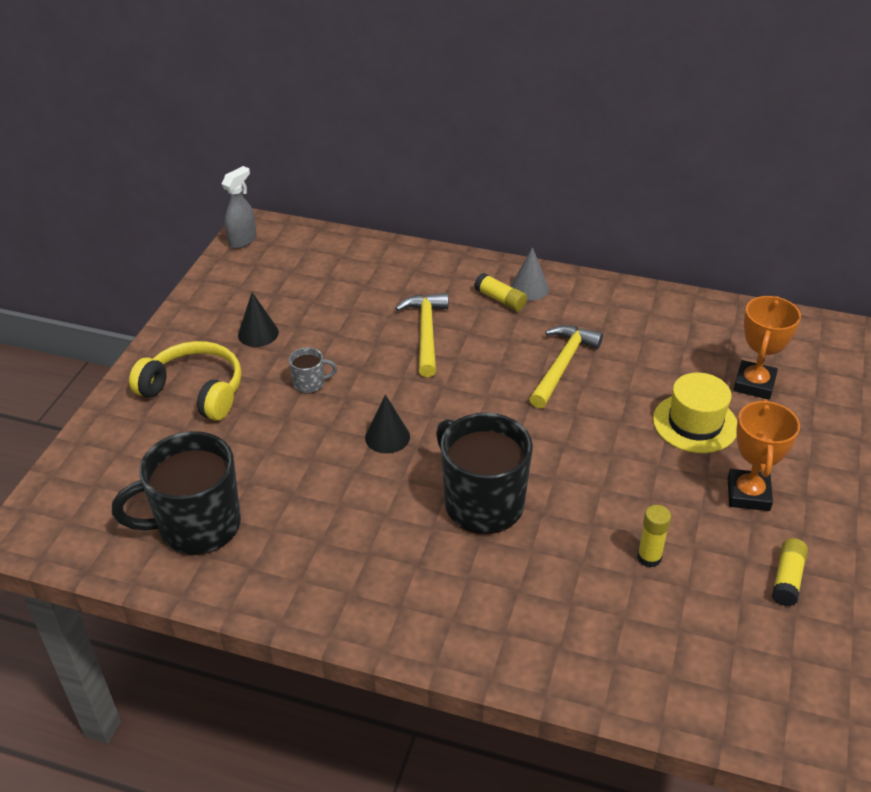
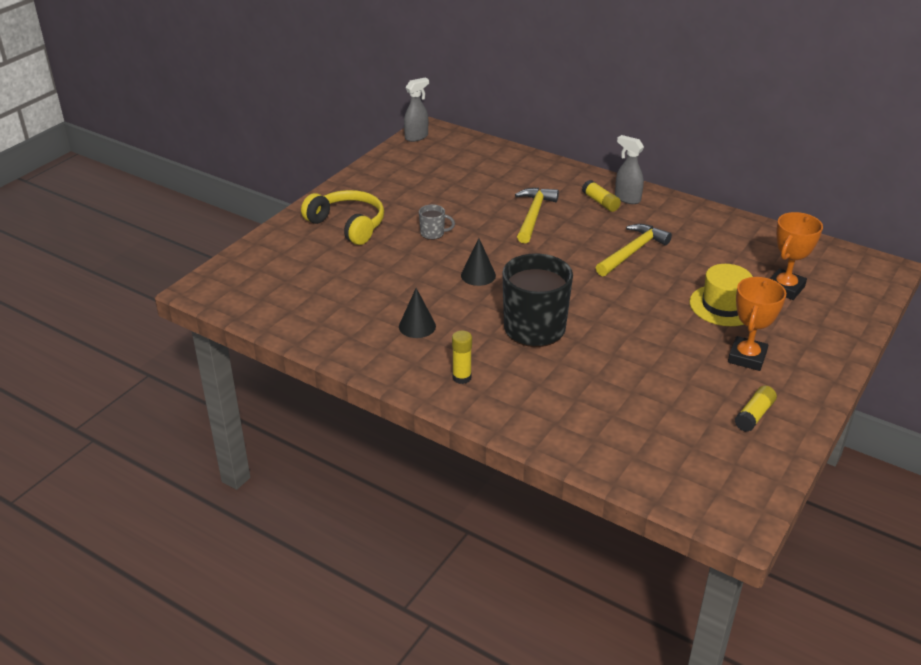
camera: 15 degrees right, 5 degrees down
(197, 526) = (320, 305): black mug -> none
(258, 333) = (406, 197): black cone -> black cone (417, 326)
(529, 288) = (627, 198): grey cone -> grey spray bottle
(649, 558) = (648, 383): yellow glue stick -> yellow glue stick (461, 377)

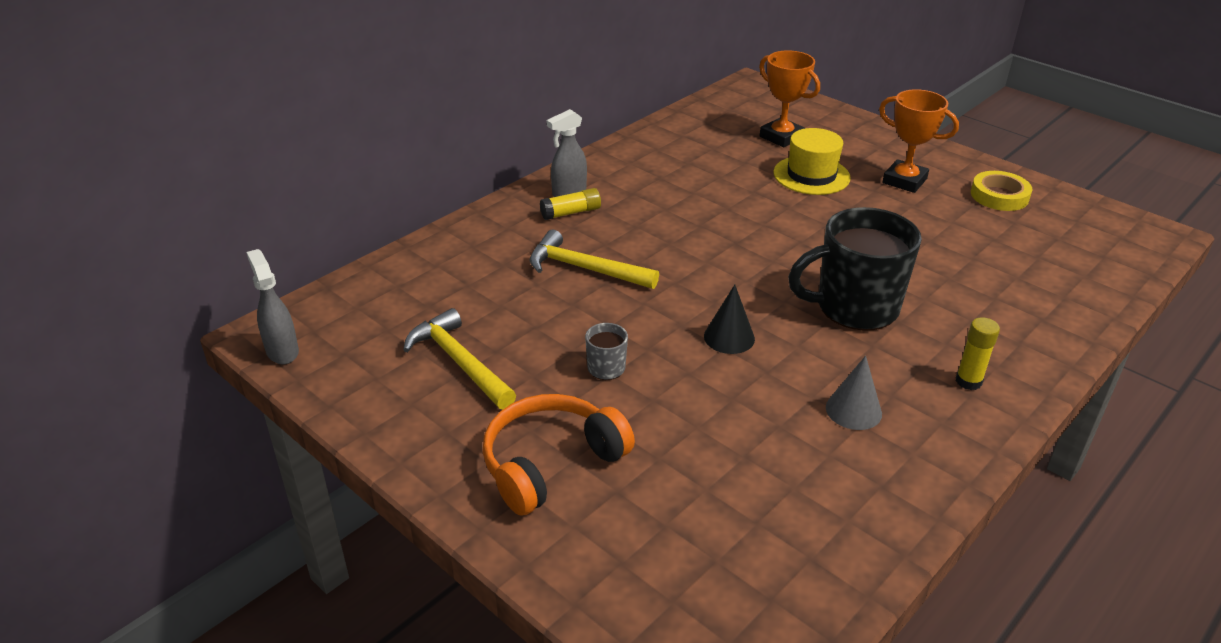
camera: 80 degrees left, 0 degrees up
(347, 225) = (551, 463): yellow headphones -> orange headphones
(417, 326) = (853, 410): black cone -> grey cone
(632, 252) = (694, 210): yellow hammer -> yellow hammer (459, 362)
(754, 415) = (999, 196): yellow glue stick -> yellow tape

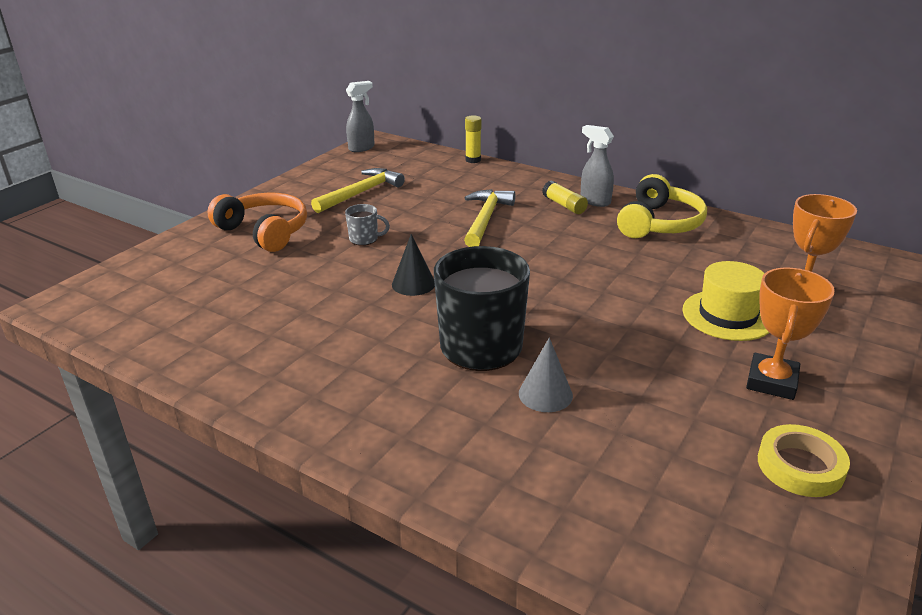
camera: 80 degrees right, 5 degrees down
(635, 169) = (658, 223): none -> yellow headphones
(853, 410) = (325, 346): grey cone -> grey cone (545, 394)
(968, 381) = (375, 414): yellow glue stick -> yellow glue stick (473, 160)

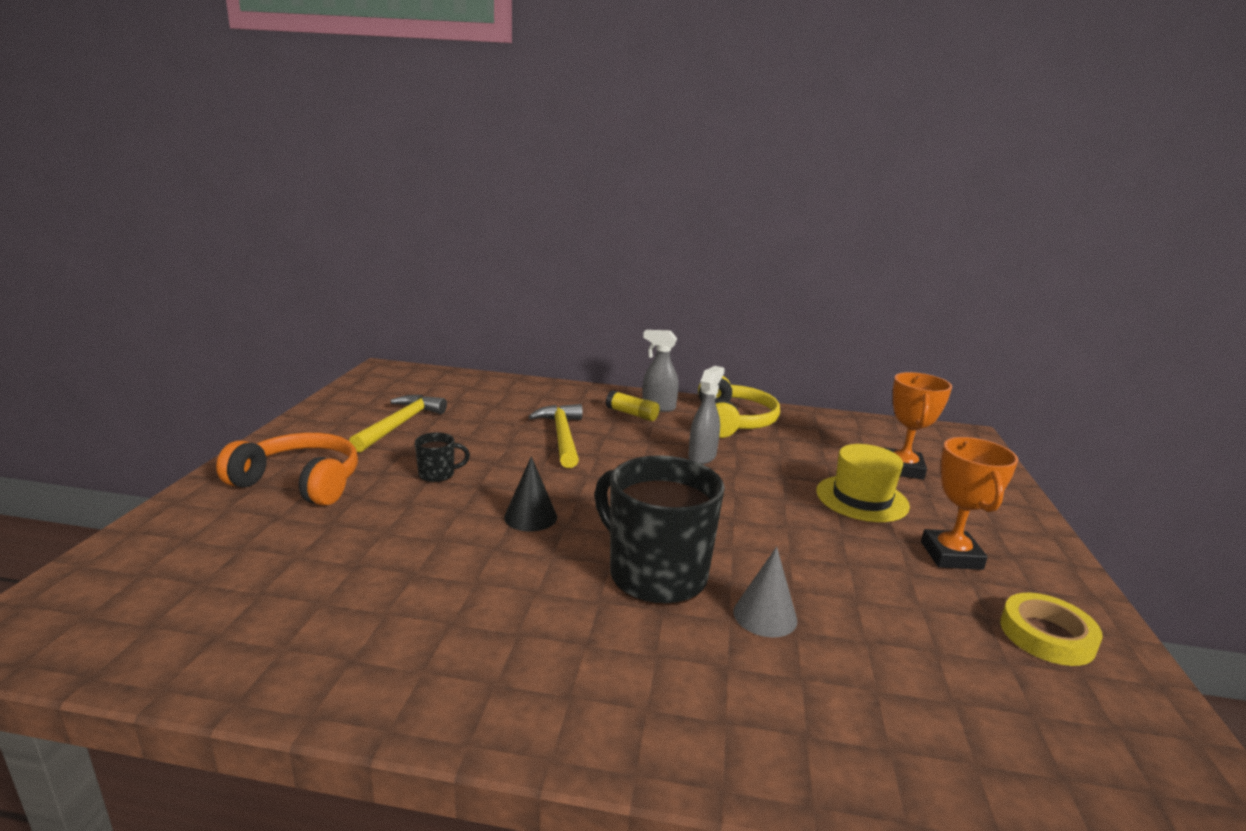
camera: 25 degrees left, 10 degrees down
(362, 148) = (370, 377): grey spray bottle -> grey spray bottle (702, 456)
(364, 239) = (438, 475): grey mug -> black mug
(473, 160) = (506, 379): yellow glue stick -> none

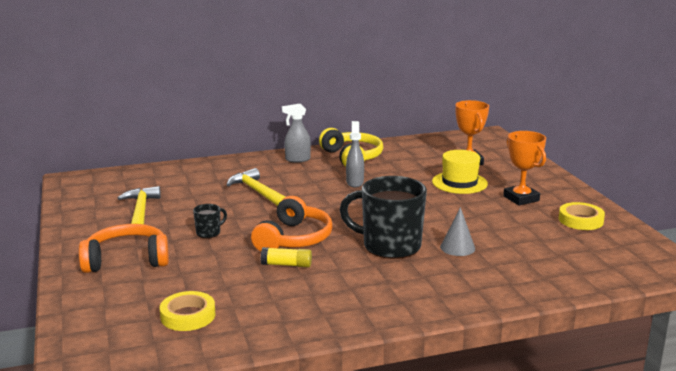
camera: 25 degrees left, 0 degrees up
(248, 596) = (188, 316): none -> yellow tape
(530, 517) = (293, 239): black cone -> orange headphones
(632, 414) = (286, 168): yellow glue stick -> yellow glue stick (287, 265)

